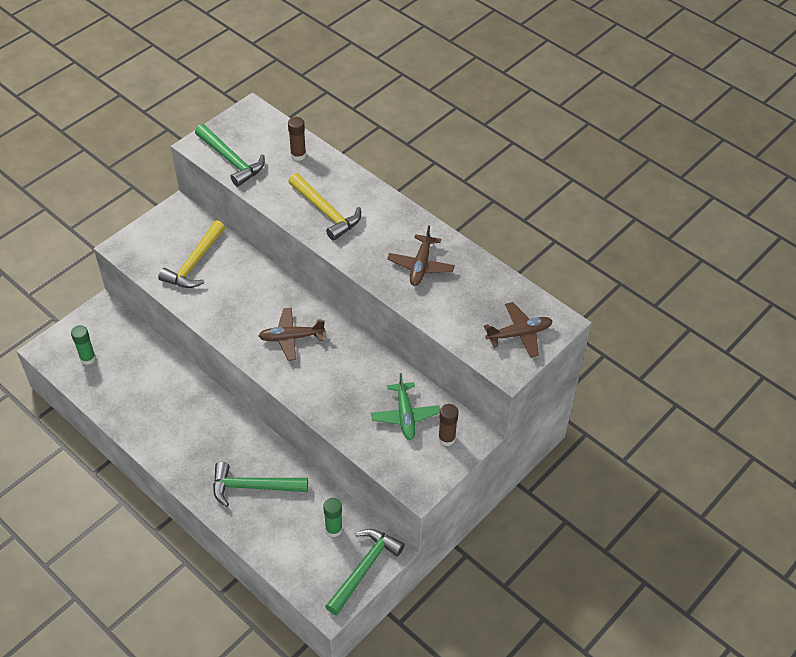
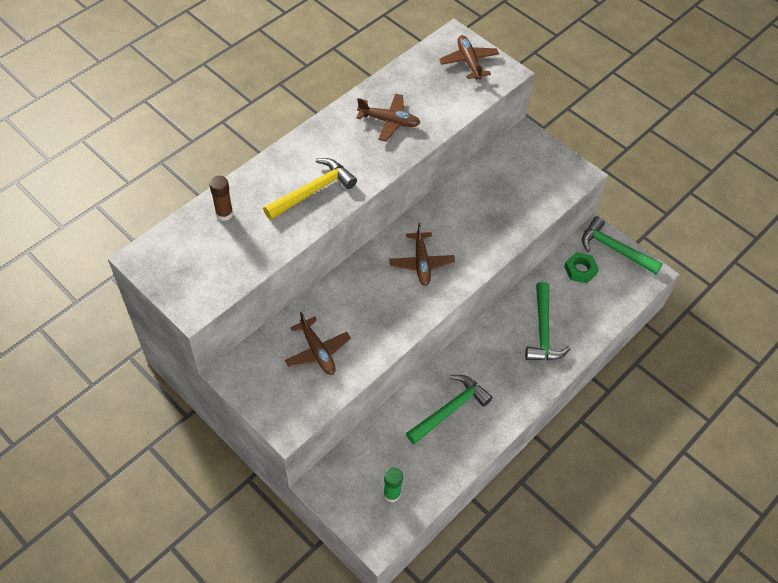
camera: 90 degrees left, 5 degrees up
(194, 263) = (317, 351): yellow hammer -> brown plane
(231, 160) = (224, 275): green hammer -> green hammer (450, 409)
(333, 529) = (580, 270): green glue stick -> green nut
(405, 415) = (508, 180): green plane -> none
(446, 438) = (530, 153): brown glue stick -> none

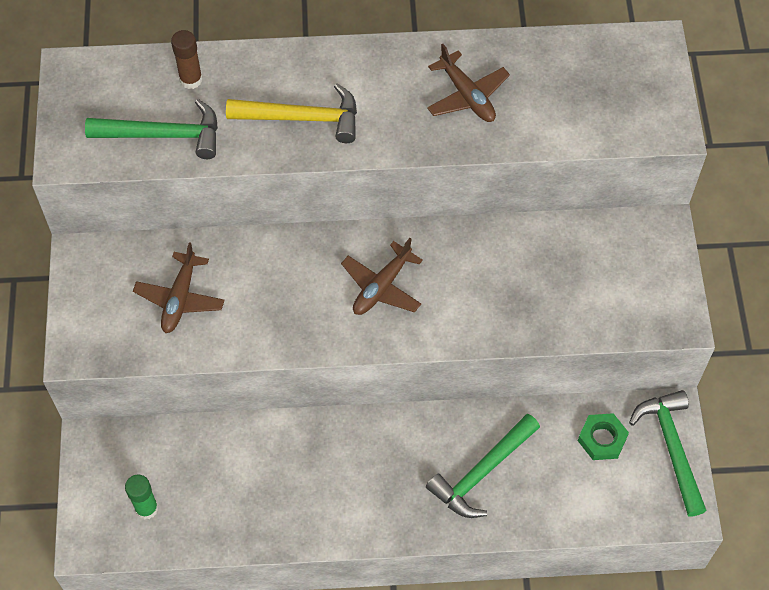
camera: 45 degrees right, 5 degrees up
(450, 409) = (292, 473): green hammer -> green hammer (164, 135)
(468, 62) = (638, 86): brown plane -> none

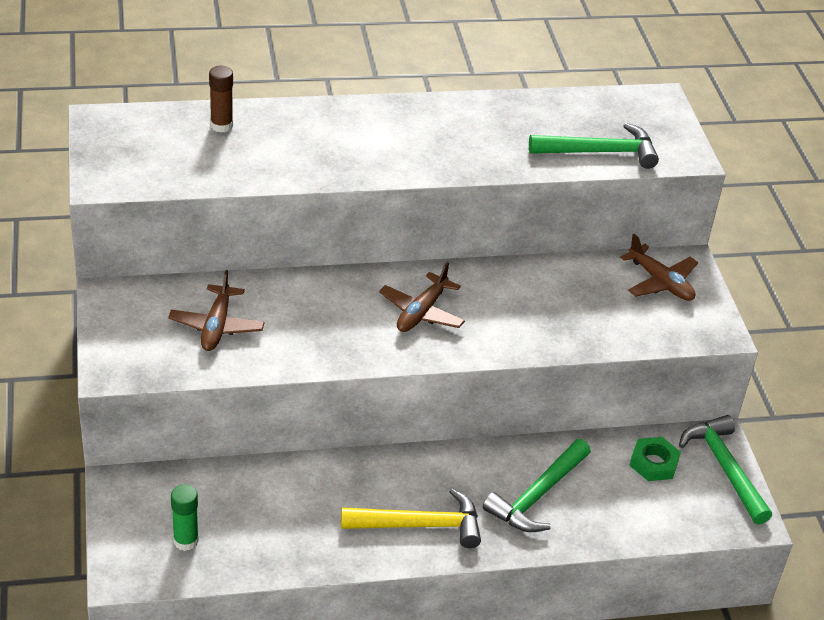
camera: 10 degrees left, 20 degrees down
(164, 135) = (200, 165): green hammer -> green hammer (600, 152)
(303, 118) = (336, 152): yellow hammer -> yellow hammer (420, 525)
(467, 95) = (492, 135): brown plane -> brown plane (660, 282)

